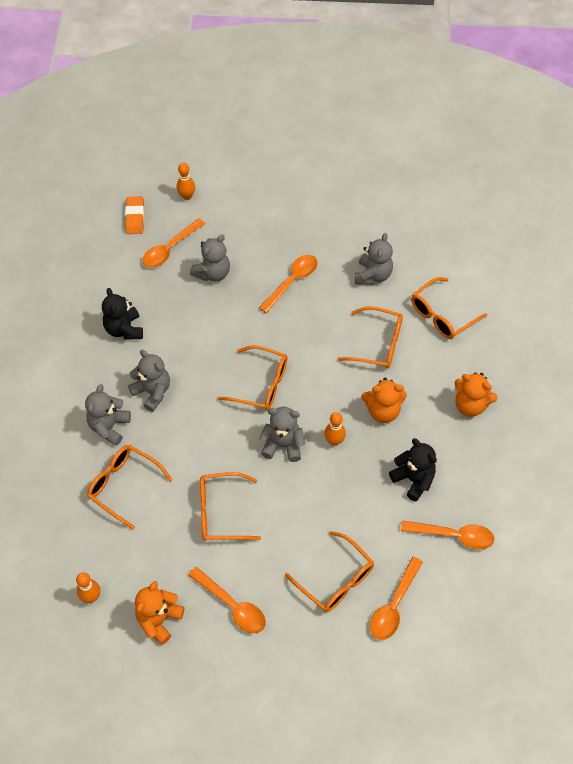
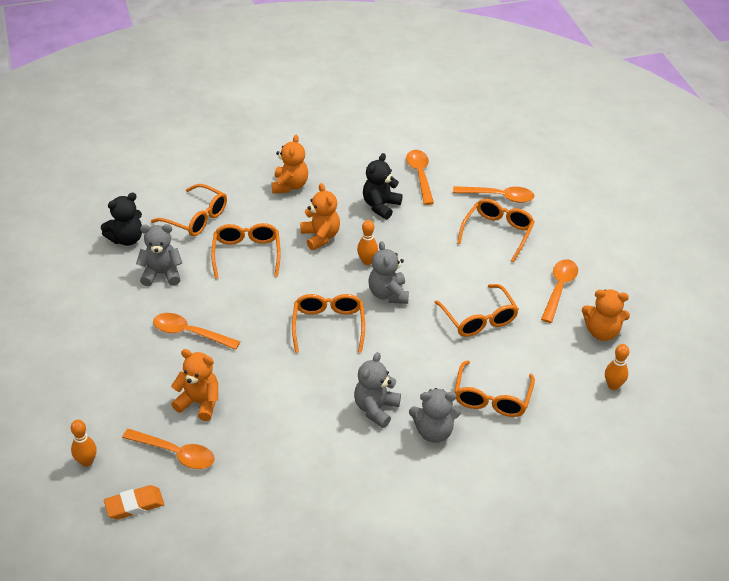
camera: 110 degrees left, 15 degrees down
(124, 329) = (306, 460): black teddy bear -> black teddy bear (126, 239)
(213, 273) = (199, 403): grey teddy bear -> orange teddy bear

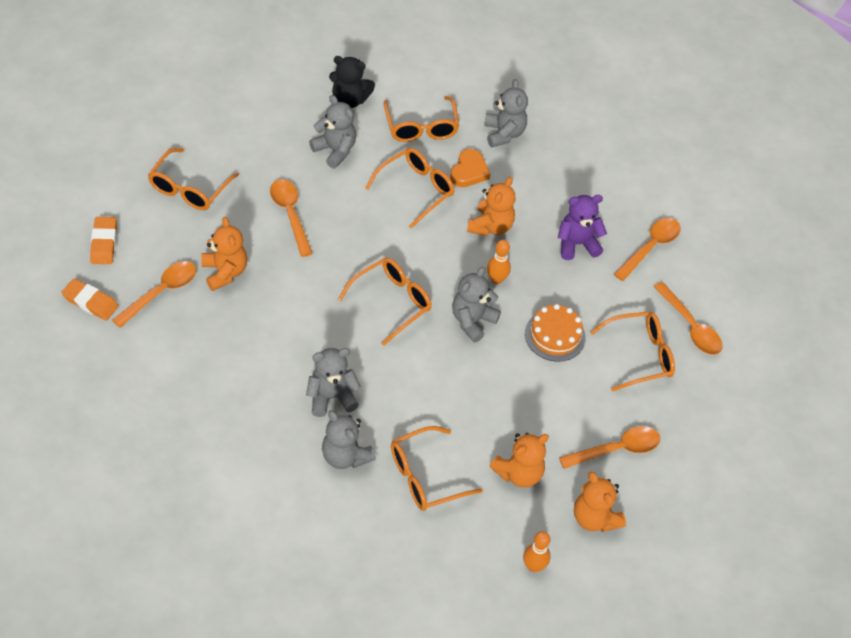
camera: 45 degrees right, 10 degrees up
(87, 461) = (104, 243): orange bowling pin -> orange eraser
(175, 453) = (161, 292): orange spoon -> orange spoon turned 120 degrees counterclockwise
(251, 183) = (504, 133): none -> grey teddy bear
(262, 218) = (469, 171): none -> orange heart
(290, 185) = (530, 162): orange teddy bear -> orange teddy bear (519, 473)
(380, 206) = (577, 244): black teddy bear -> purple teddy bear
(442, 262) = (555, 335): none -> orange cake
(479, 319) = (511, 408): orange glasses -> orange glasses (189, 188)

